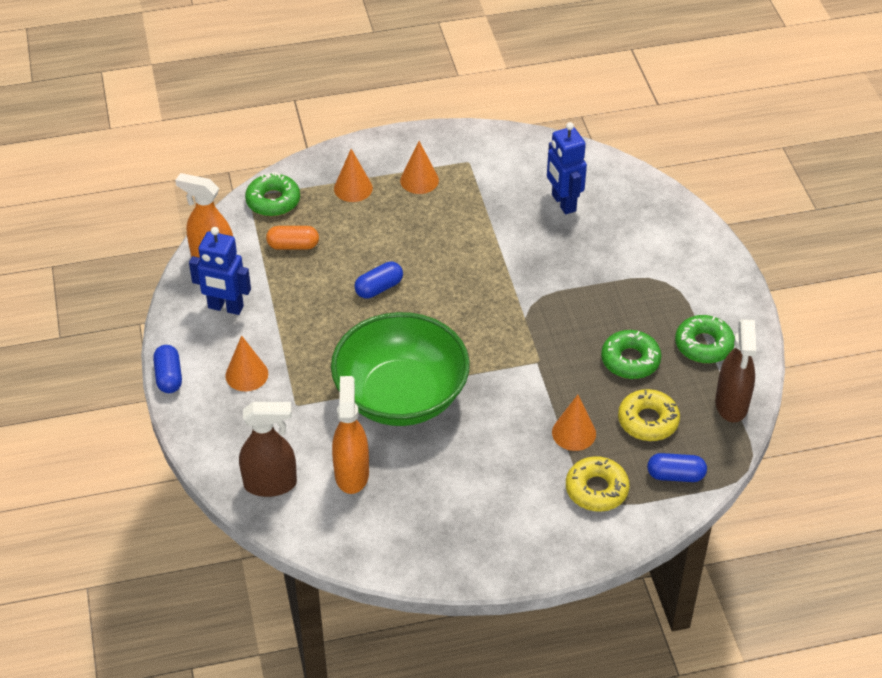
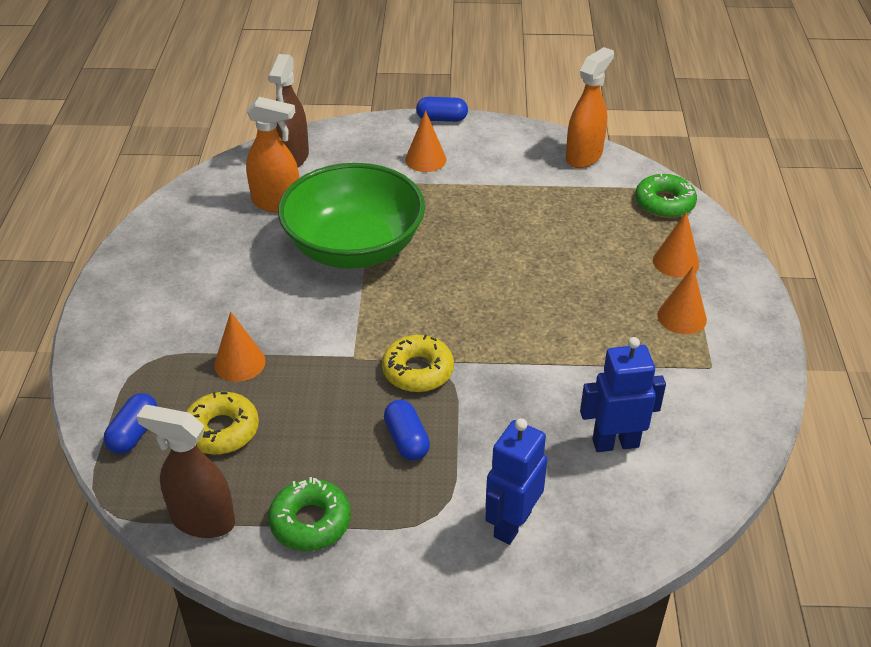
camera: 105 degrees right, 5 degrees down
(225, 307) = (516, 157): blue robot -> blue robot (511, 524)
(293, 246) = (591, 208): orange capsule -> none
(379, 288) = (510, 257): blue capsule -> blue capsule (407, 440)
(596, 489) = (157, 362): yellow donut -> yellow donut (418, 371)
(630, 360) = (319, 439): green donut -> none

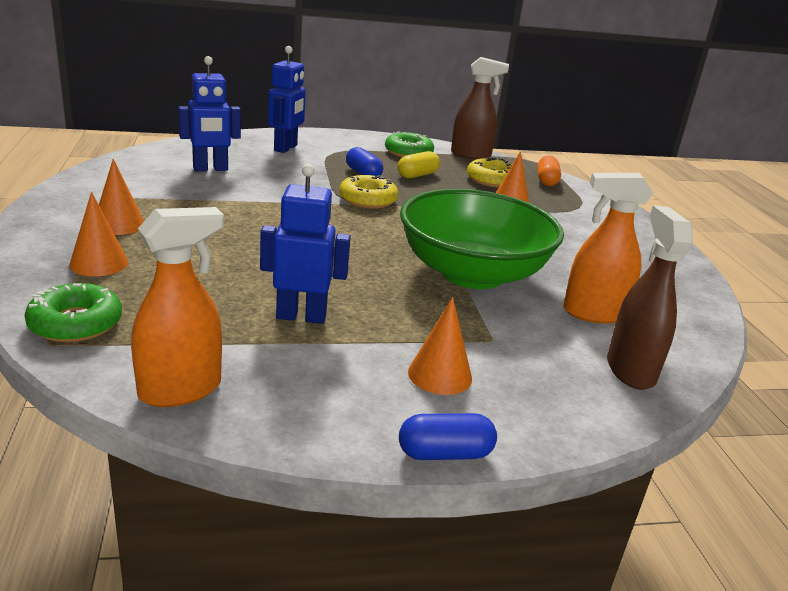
camera: 165 degrees right, 15 degrees down
(134, 433) = (546, 181): blue capsule -> orange capsule
(328, 440) = (417, 175): none -> yellow capsule
(510, 205) = (301, 316): none -> blue robot
(584, 156) = (181, 390): orange spray bottle -> orange spray bottle turned 150 degrees counterclockwise

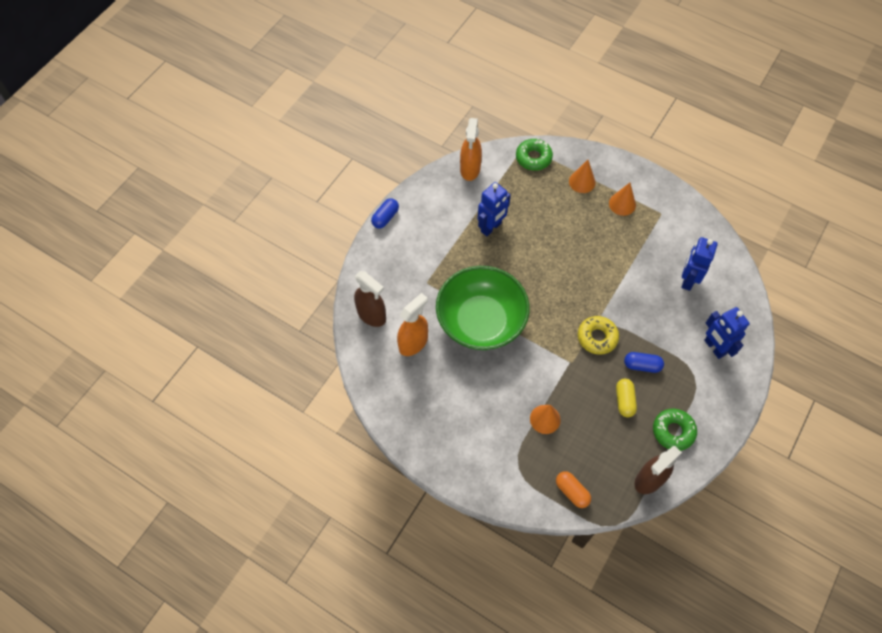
camera: 135 degrees right, 35 degrees up
(440, 375) = (421, 246): orange cone -> none
(491, 180) = (592, 447): yellow donut -> none

